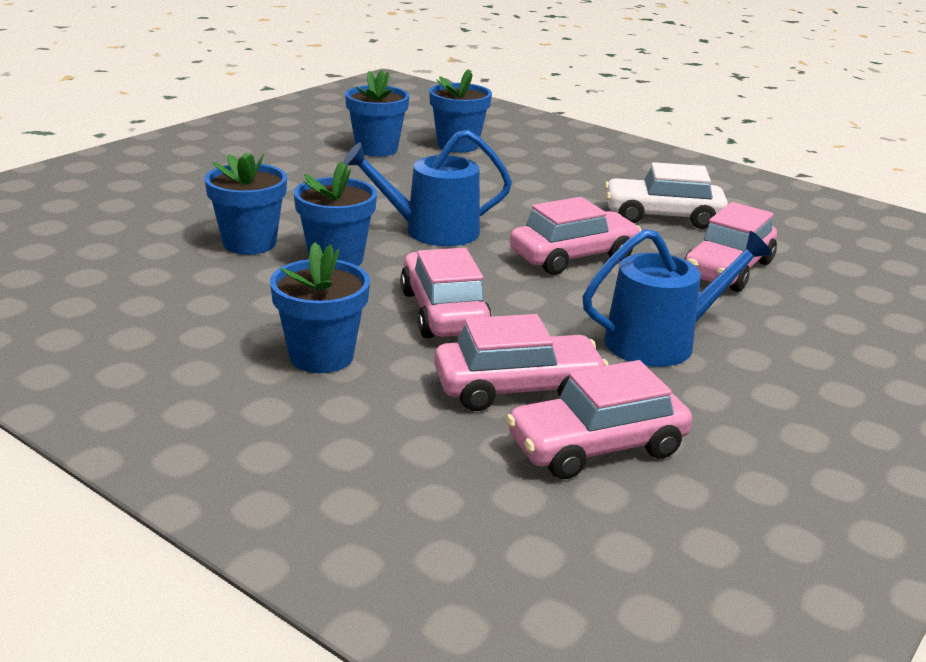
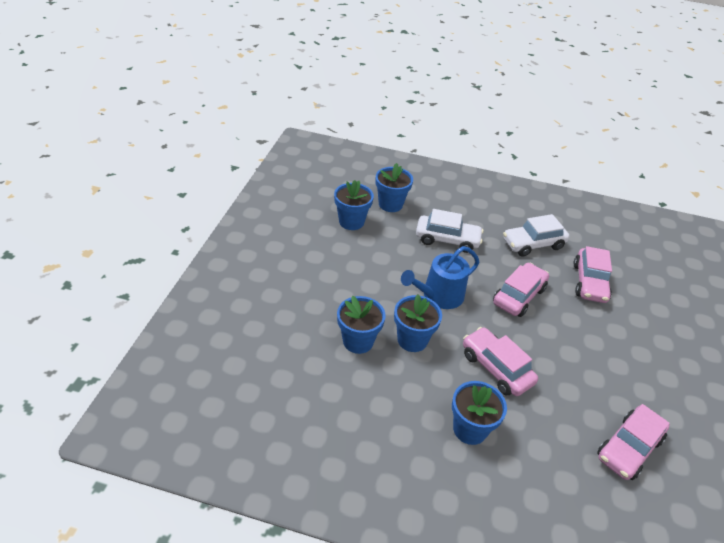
camera: 25 degrees left, 15 degrees up
(512, 188) = (447, 240): none -> white car
(518, 388) = (570, 418): pink car -> none
(659, 342) = (600, 355): blue watering can -> none

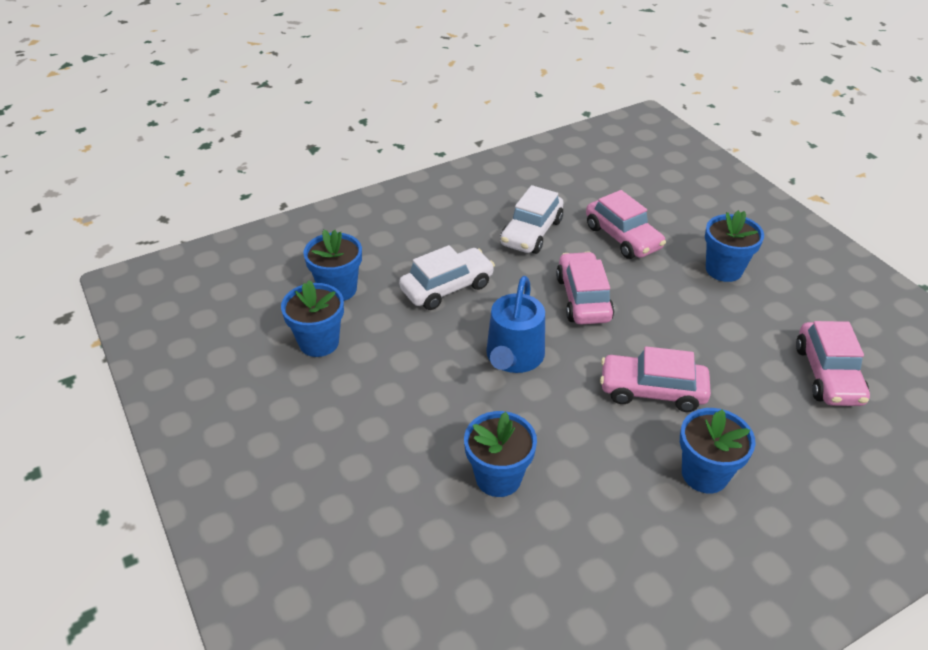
camera: 40 degrees left, 0 degrees up
(412, 340) = (547, 428): blue flower pot -> blue flower pot (723, 270)

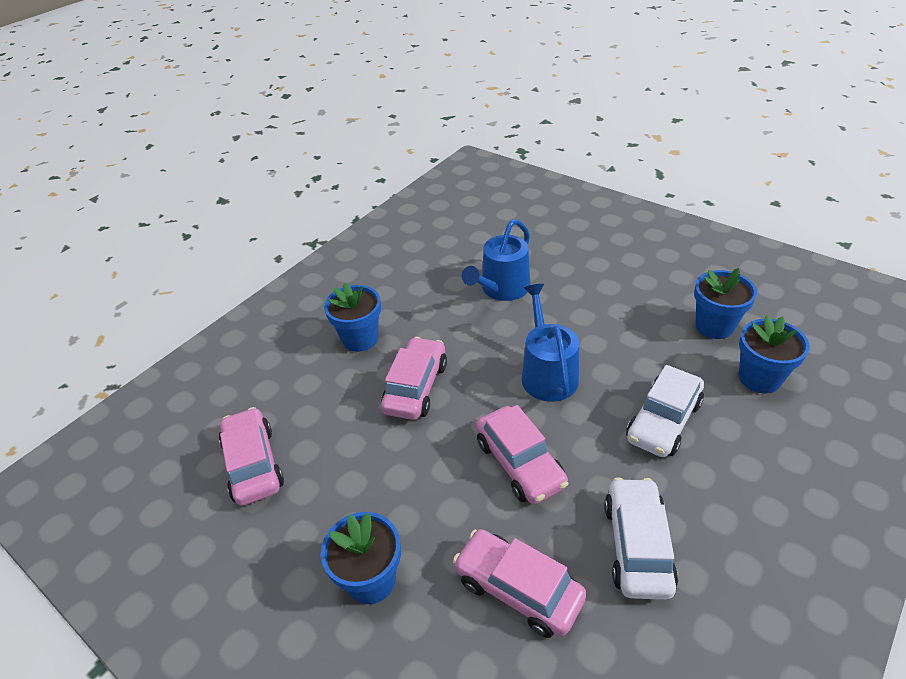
camera: 160 degrees right, 0 degrees up
(498, 477) = (502, 289): blue flower pot -> blue watering can
(652, 391) = (416, 387): pink car -> pink car turned 60 degrees counterclockwise

